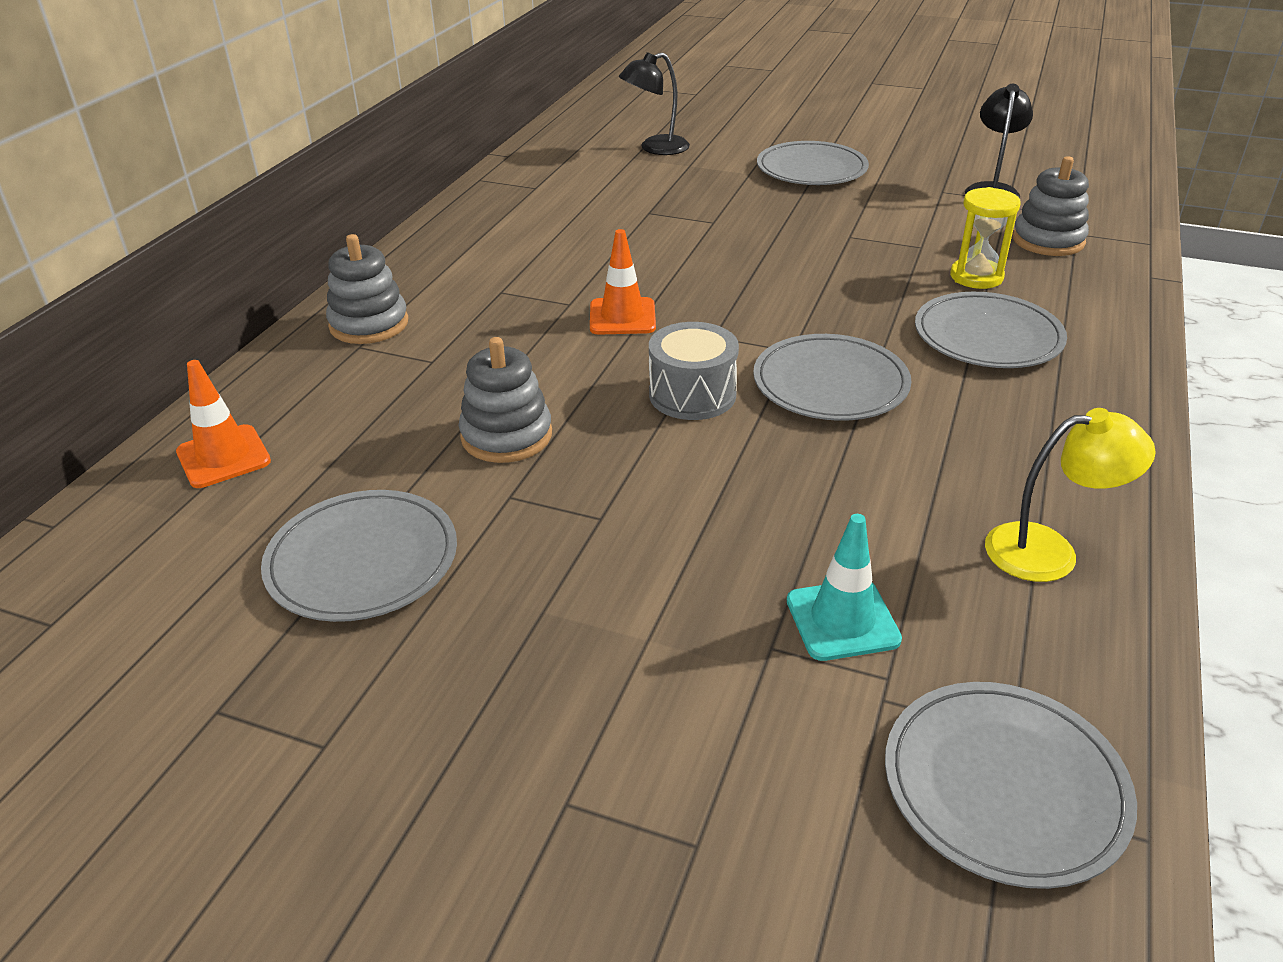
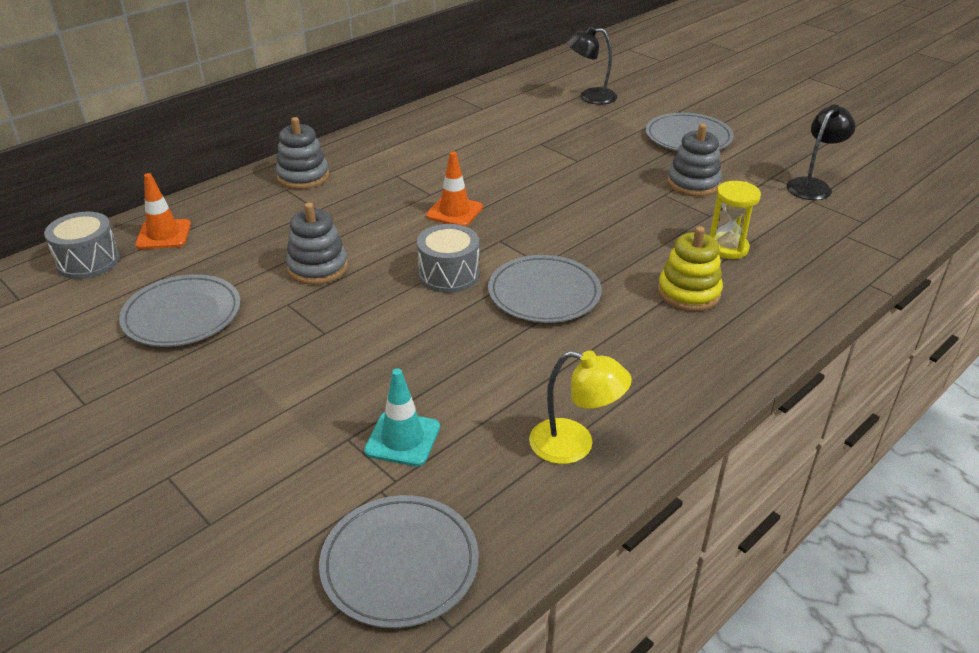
camera: 25 degrees right, 0 degrees up
(128, 530) = (88, 261): none -> grey drum
(987, 336) = (688, 293): grey plate -> yellow stacking toy
(1048, 240) = (815, 235): grey stacking toy -> grey stacking toy (693, 183)

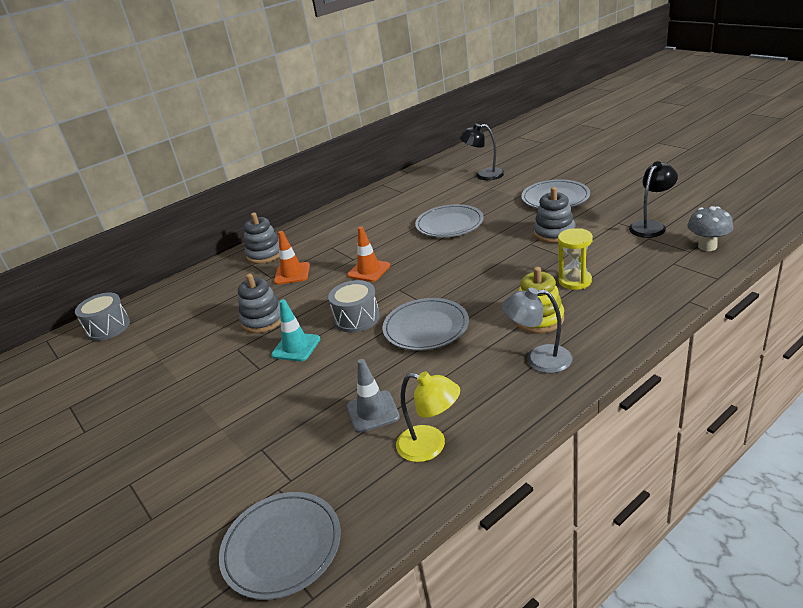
camera: 10 degrees right, 5 degrees down
(163, 235) = (162, 304): orange traffic cone -> orange traffic cone (292, 274)
(182, 315) = (163, 362): grey plate -> grey plate (449, 224)
(402, 439) = (301, 447): turquoise traffic cone -> turquoise traffic cone (296, 347)
(491, 398) = (372, 412): none -> grey traffic cone
(696, 344) = (539, 359): none -> grey lamp
(883, 218) = (707, 246): none -> grey mushroom

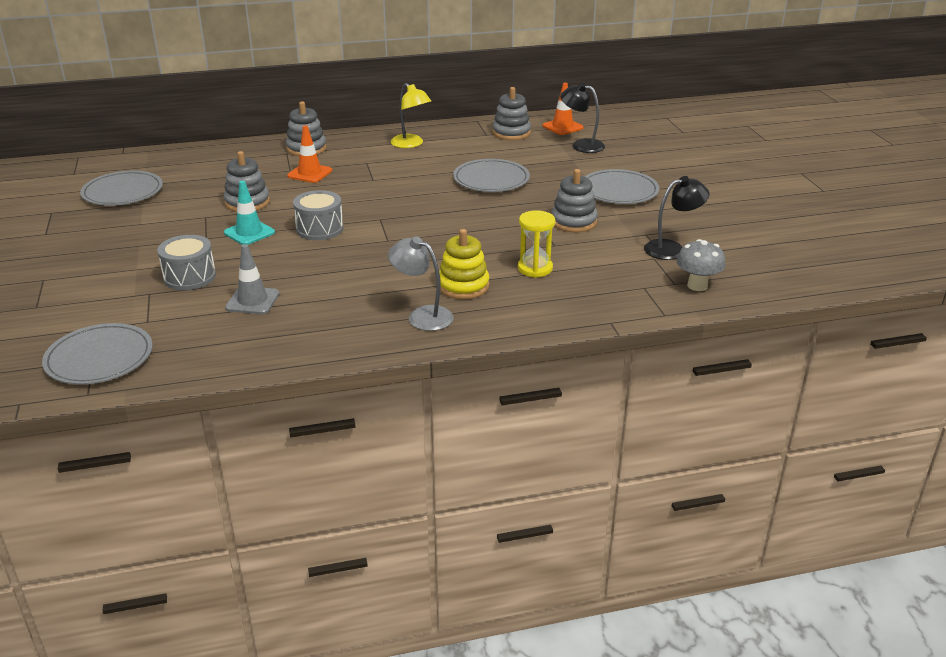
camera: 20 degrees right, 0 degrees up
(108, 327) = (129, 164): grey drum -> grey drum (189, 277)
(369, 270) = (374, 194): orange traffic cone -> orange traffic cone (562, 127)
(420, 184) = (511, 133): none -> grey stacking toy
(426, 327) = (364, 257): grey plate -> grey plate (123, 192)
(431, 446) = (266, 340): yellow lamp -> yellow lamp (411, 144)

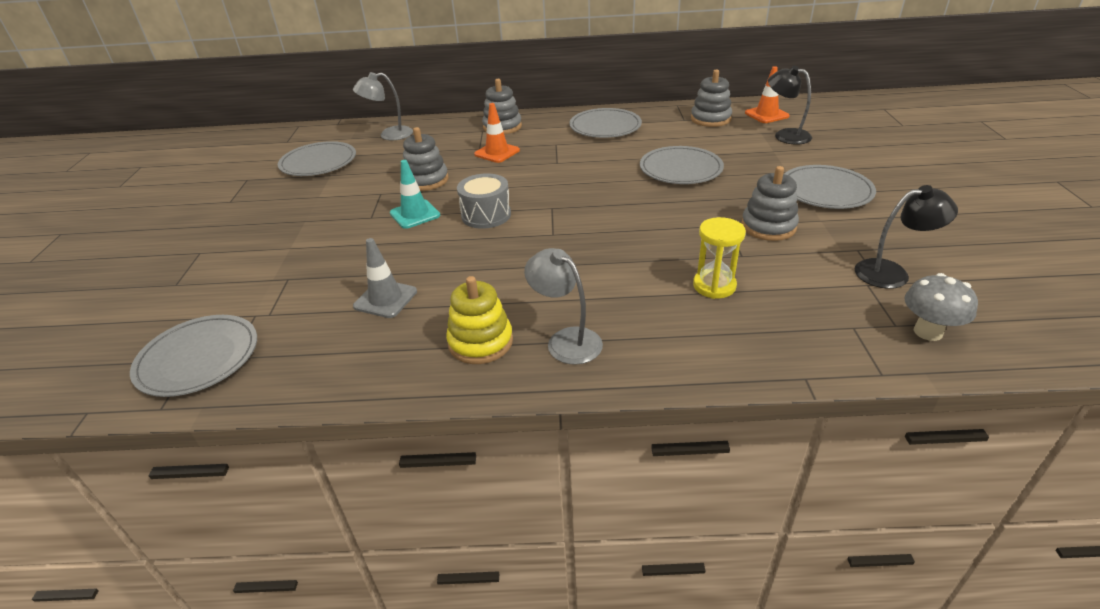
camera: 15 degrees right, 5 degrees up
(187, 162) = (389, 135): none -> grey lamp
(189, 277) = (335, 262): grey drum -> none
(411, 144) = (605, 126): yellow lamp -> grey plate
(463, 286) = (624, 302): yellow stacking toy -> yellow stacking toy (480, 342)

